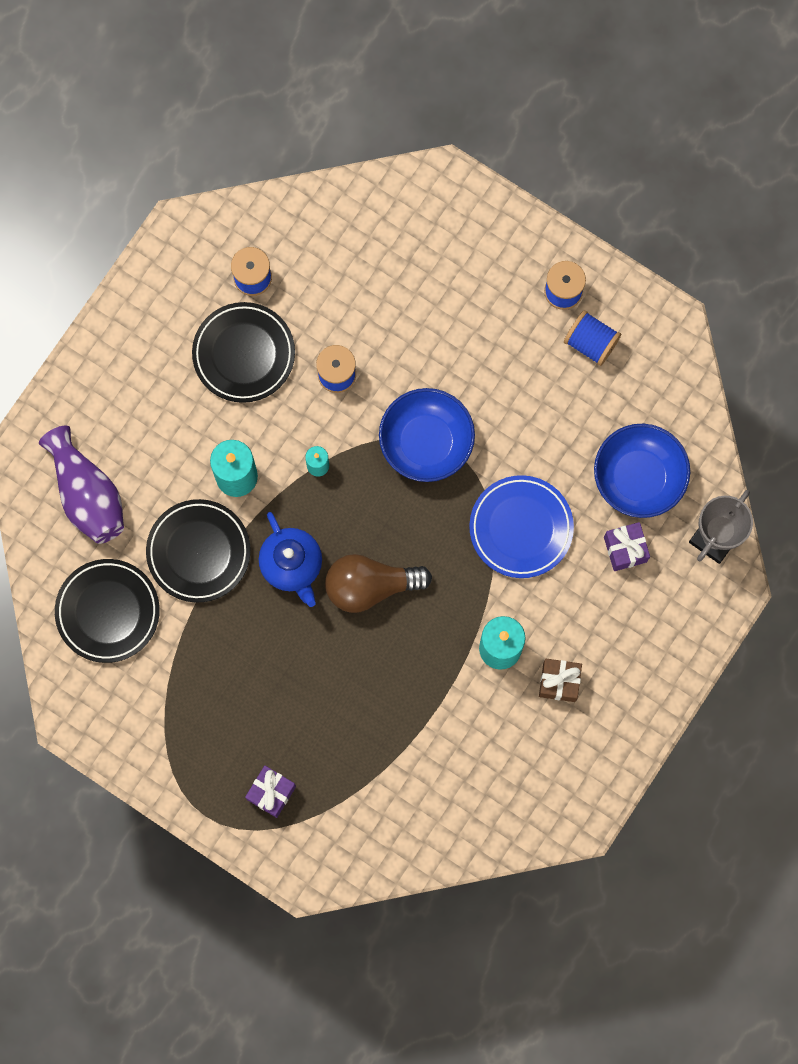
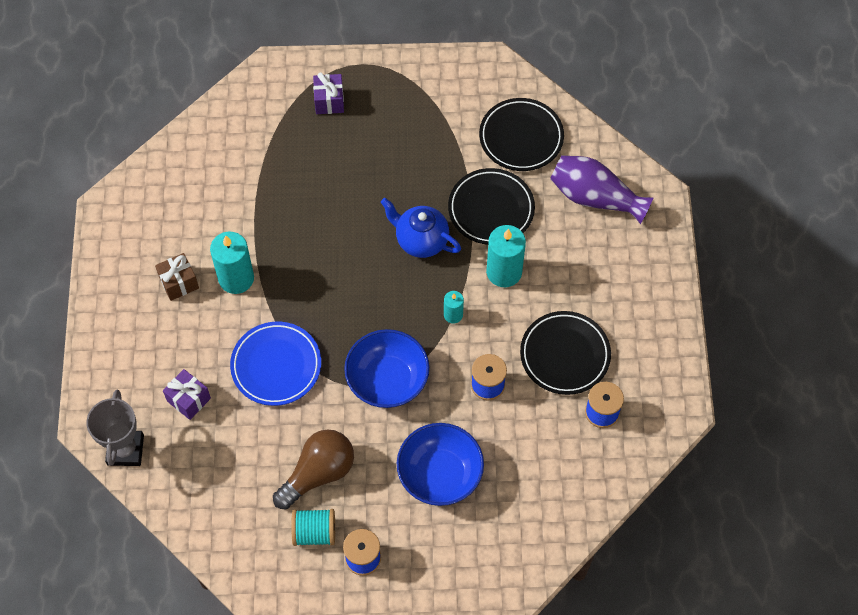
camera: 145 degrees right, 15 degrees down
(370, 586) = (357, 261): brown light bulb -> brown light bulb (318, 473)
(590, 343) = (314, 532): blue spool -> turquoise spool
(638, 477) = (211, 456): blue bowl -> blue bowl (440, 474)

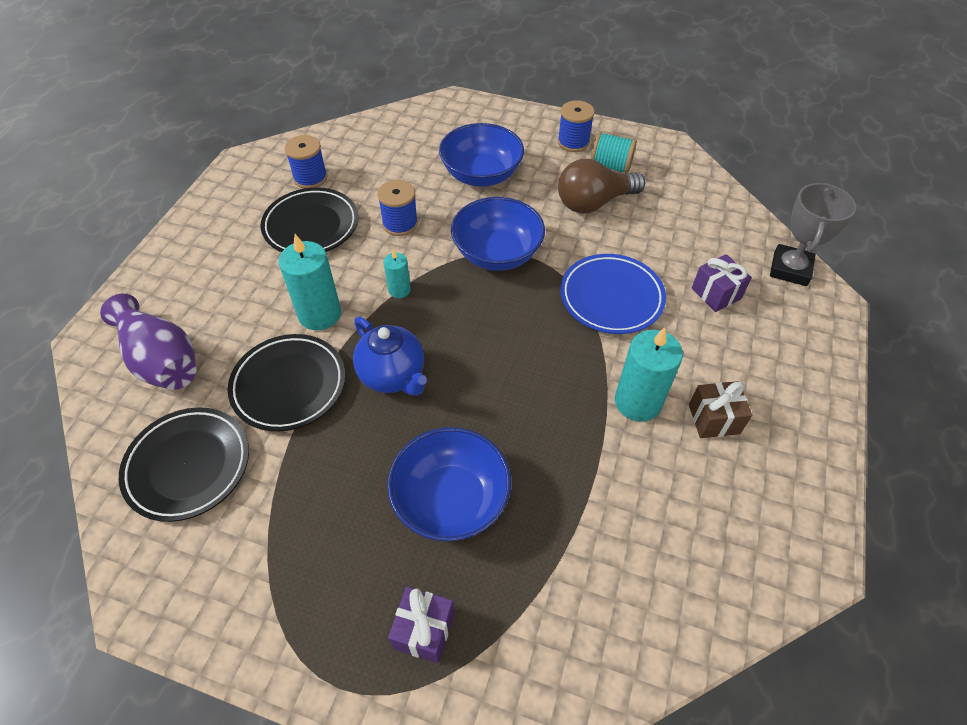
camera: 160 degrees left, 10 degrees down
(343, 171) = (451, 500): none -> blue bowl

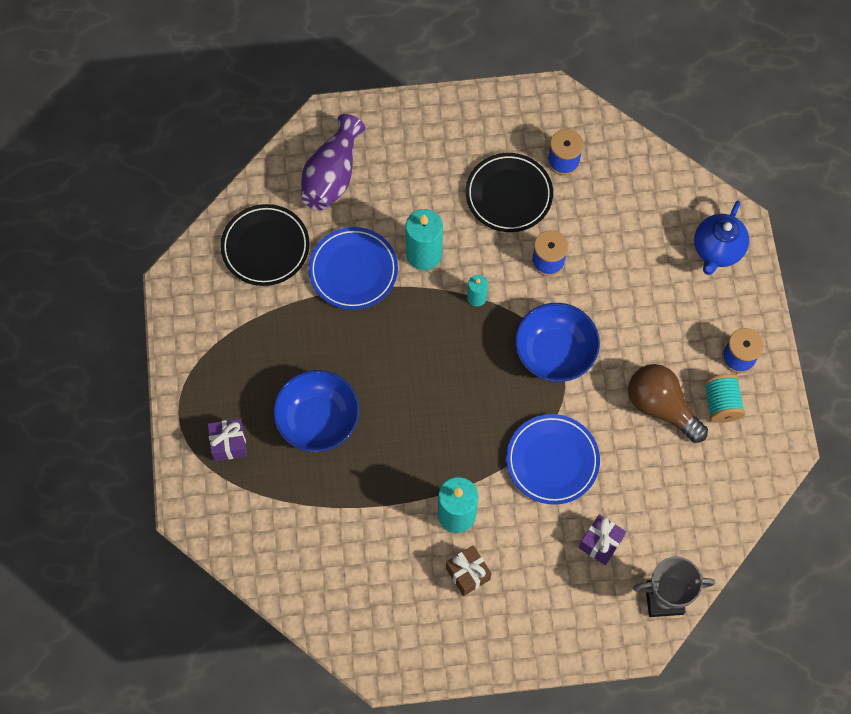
camera: 65 degrees right, 15 degrees up
(289, 385) = (353, 270): black plate -> blue plate
(393, 376) = (395, 335): blue teapot -> blue teapot (717, 250)
(481, 175) = (645, 297): blue bowl -> none

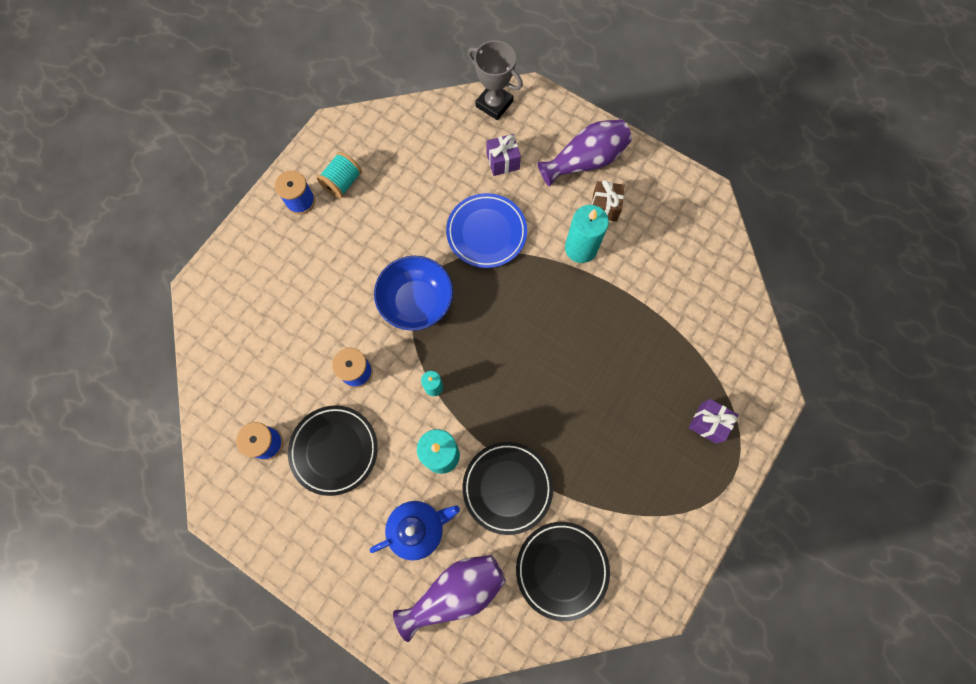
camera: 140 degrees left, 5 degrees up
(318, 420) = (627, 388): blue bowl -> none
(353, 270) = (507, 487): blue plate -> black plate
(525, 608) = (585, 161): none -> purple vase
(661, 407) = (382, 210): brown light bulb -> none
(717, 250) = (235, 281): blue teapot -> blue teapot (418, 528)

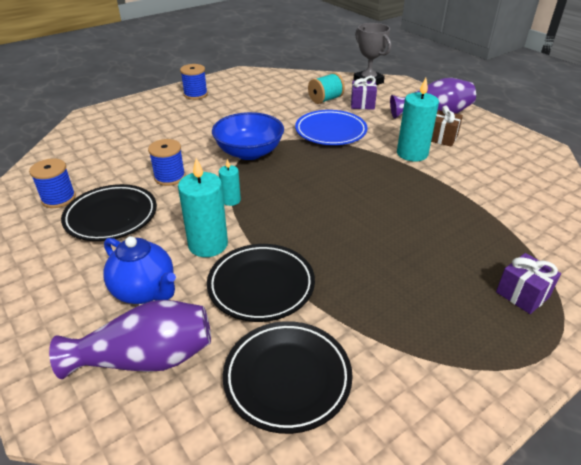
camera: 20 degrees right, 35 degrees down
(342, 182) = (232, 93): turquoise spool -> turquoise spool (325, 99)
(418, 528) = (145, 291): blue teapot -> blue teapot turned 45 degrees clockwise

